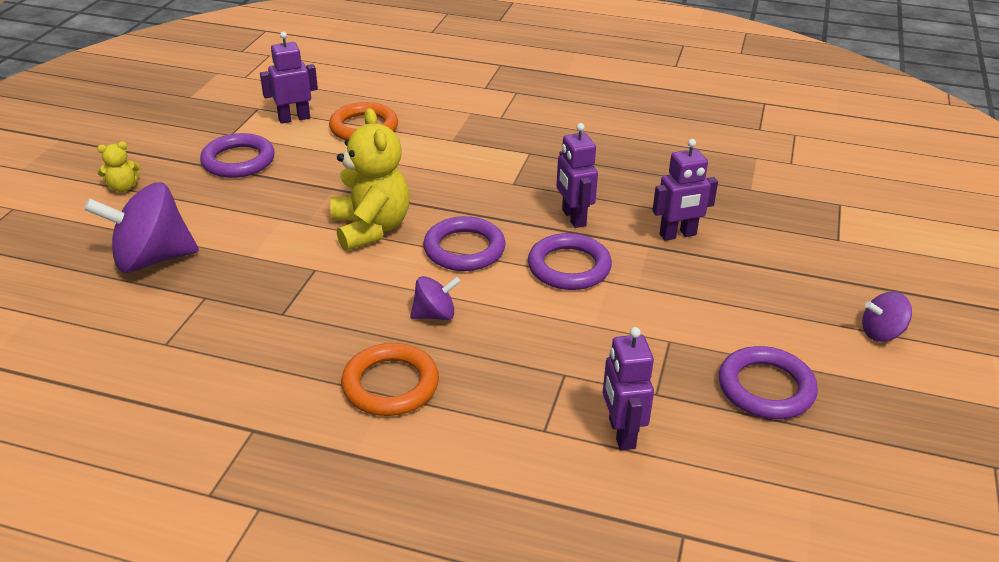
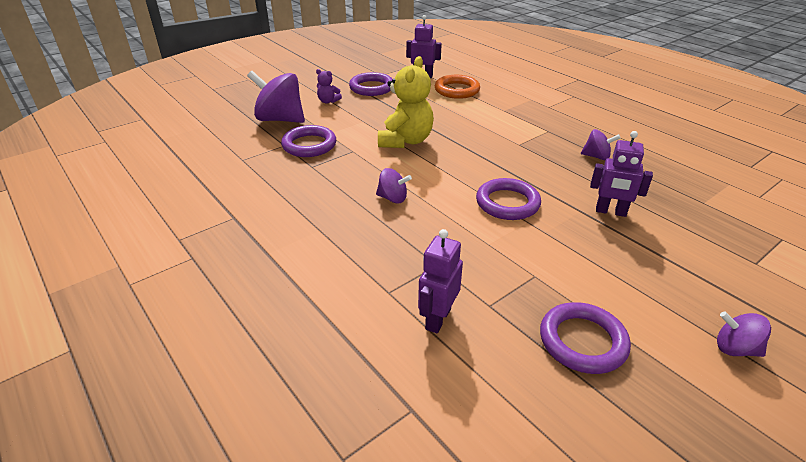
camera: 35 degrees right, 0 degrees up
(123, 187) = (304, 84): yellow teddy bear -> none
(195, 204) = (328, 101): none -> purple teddy bear
(390, 385) = (327, 225): orange ring -> none
(464, 249) = (449, 169): purple ring -> purple ring (309, 145)
(573, 218) = (540, 176): purple robot -> none
(609, 170) = (596, 157): none -> purple spinning top

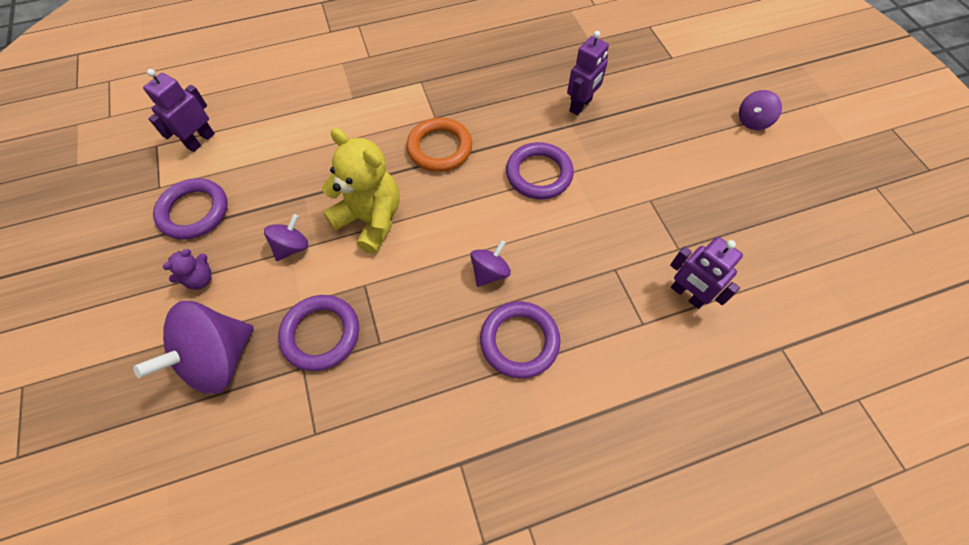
camera: 70 degrees left, 25 degrees up
(457, 90) = (270, 120): orange ring -> orange ring (439, 148)
(582, 341) = (731, 204): purple ring -> purple ring (519, 341)
(596, 157) = (489, 69): purple spinning top -> purple spinning top (292, 247)

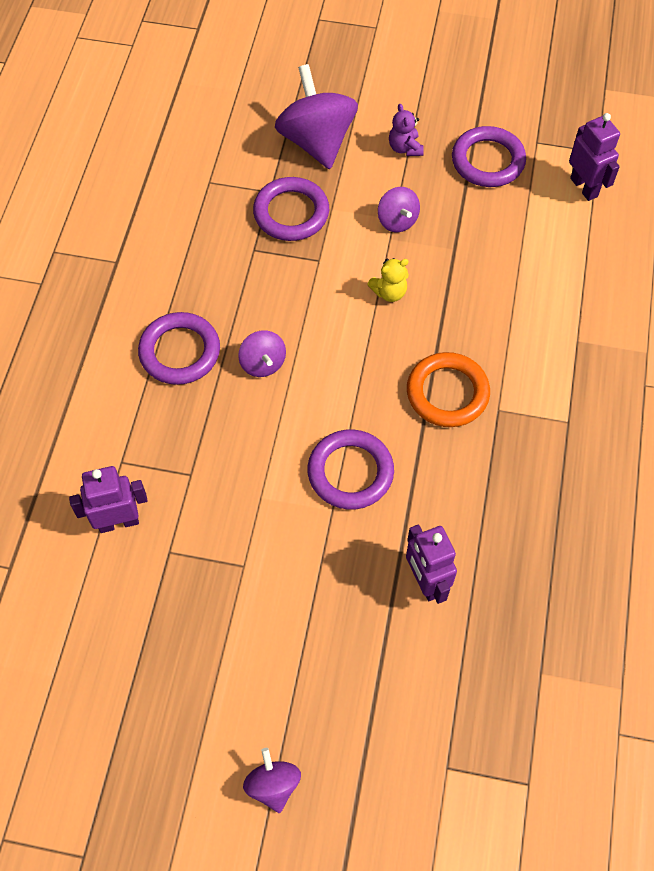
camera: 120 degrees right, 0 degrees up
(370, 219) = (389, 292): yellow teddy bear -> yellow teddy bear, size x0.47

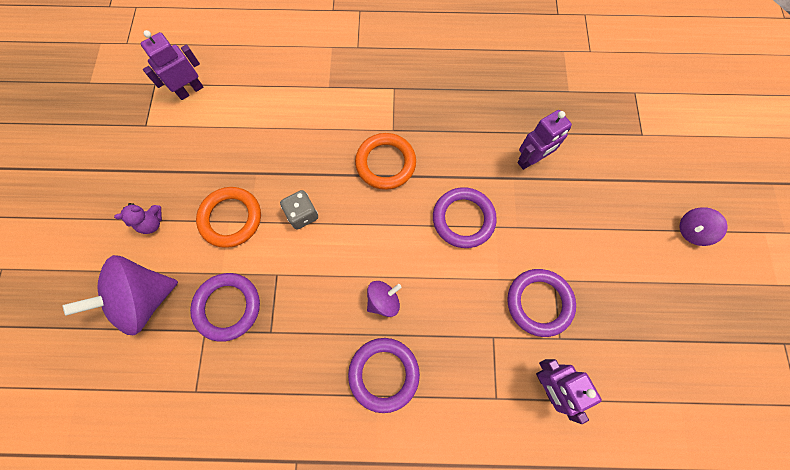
camera: 100 degrees left, 10 degrees up
(389, 292) = (302, 214): yellow teddy bear -> grey dice
(397, 221) = (231, 218): purple spinning top -> orange ring
(488, 161) = (165, 158): purple ring -> purple ring (539, 303)

